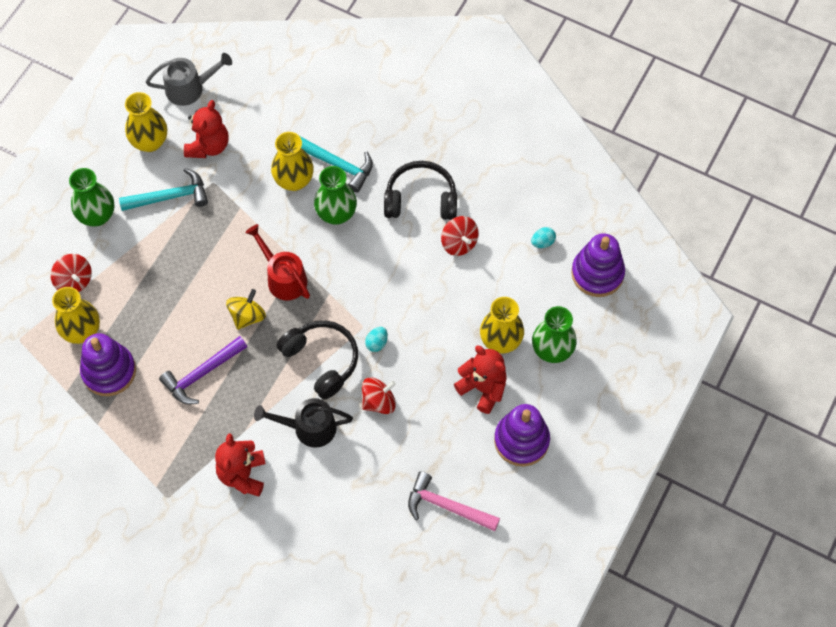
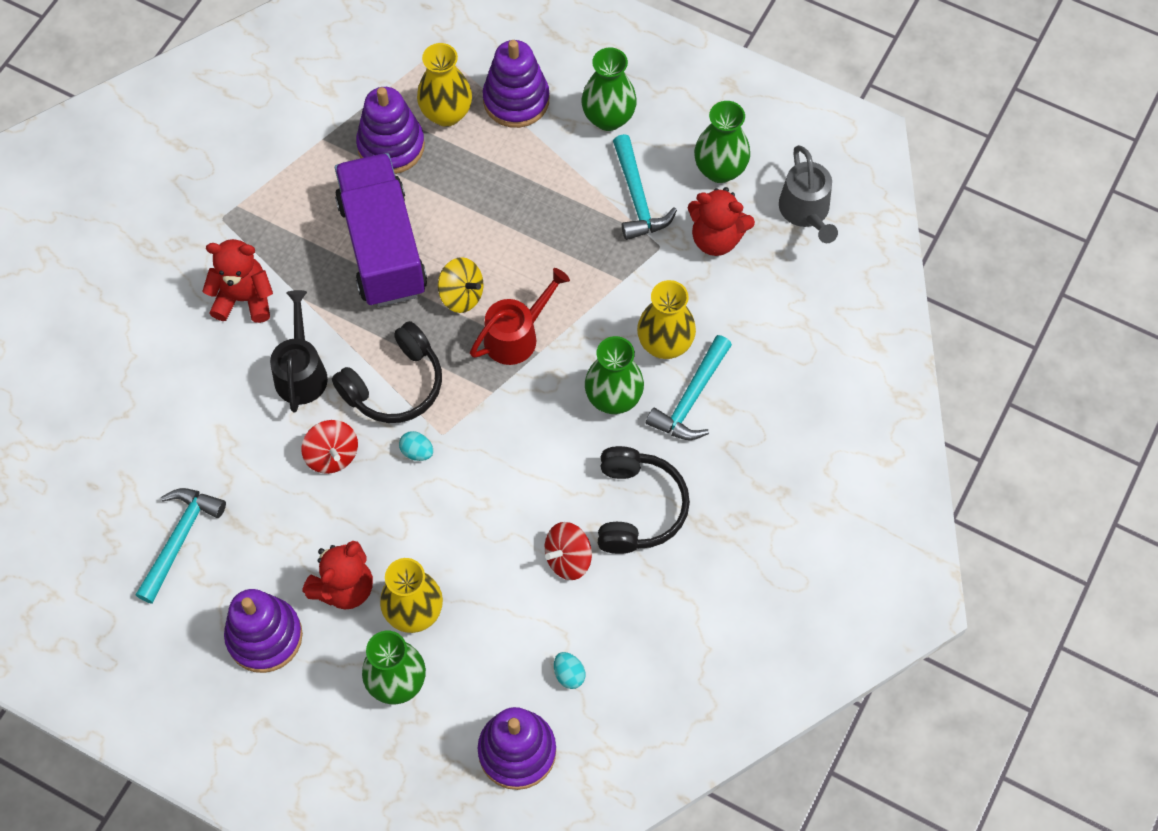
camera: 90 degrees right, 0 degrees up
(74, 281) = (516, 100): red spinning top -> purple stacking toy
(150, 142) = (720, 170): yellow vase -> green vase
(202, 374) = (382, 247): purple hammer -> purple truck
(447, 506) = (180, 539): pink hammer -> turquoise hammer

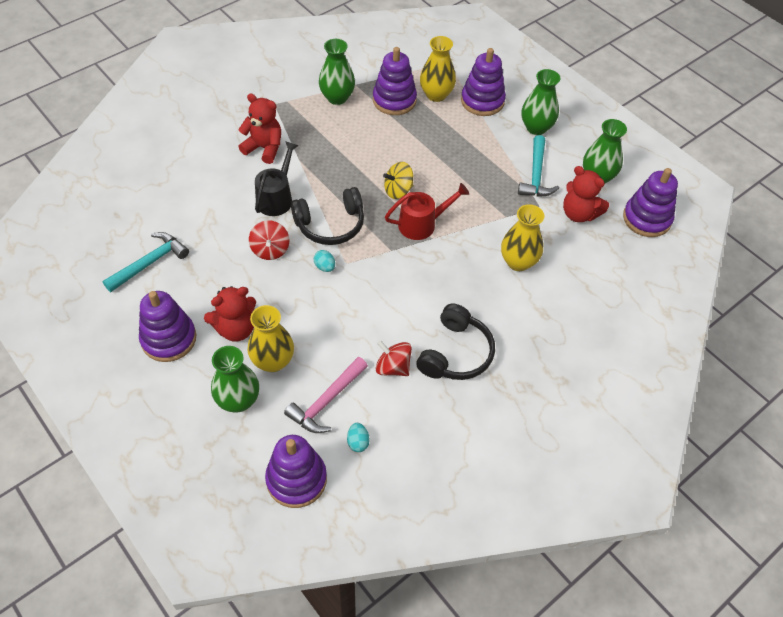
camera: 20 degrees right, 10 degrees down
(382, 247) = (362, 149): purple truck -> none
(461, 295) = (398, 190): yellow spinning top -> yellow spinning top turned 105 degrees clockwise
(506, 637) = (326, 401): none -> pink hammer
(568, 558) = (393, 367): red spinning top -> red spinning top turned 45 degrees clockwise
(613, 398) = (469, 281): green vase -> green vase (337, 98)
(691, 398) = (522, 300): turquoise hammer -> none
(806, 212) = (646, 219): grey watering can -> purple stacking toy

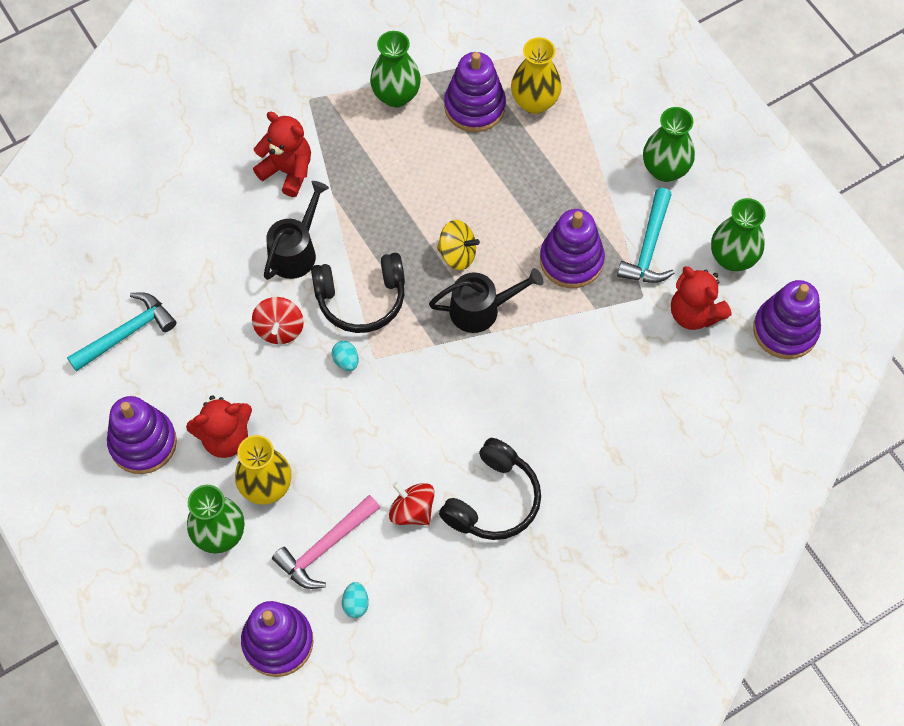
camera: 10 degrees right, 10 degrees up
(398, 190) = (457, 254): yellow spinning top -> yellow spinning top turned 150 degrees counterclockwise
(422, 224) = (481, 309): red watering can -> black watering can
(482, 101) = (598, 118): purple stacking toy -> purple stacking toy (571, 260)
(518, 262) = (597, 378): yellow vase -> none

